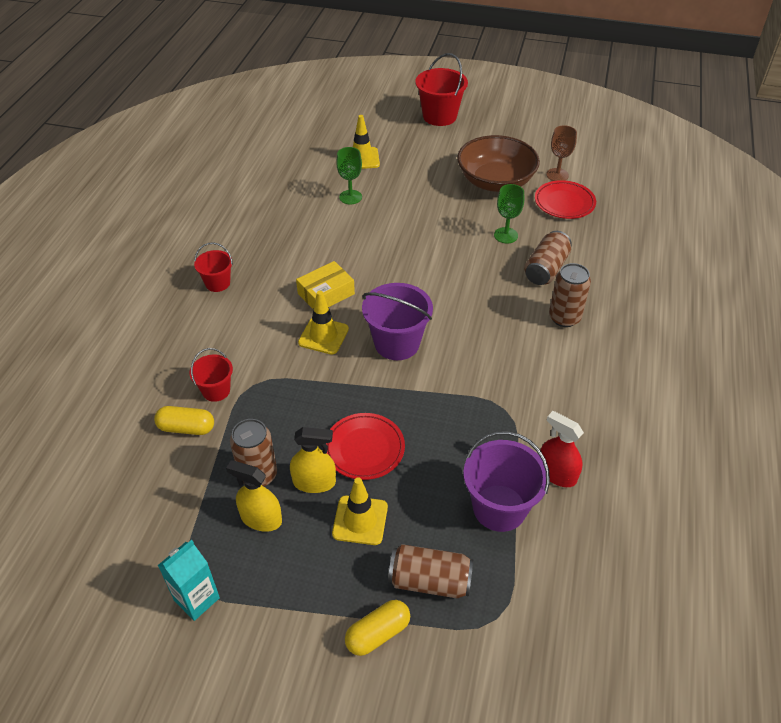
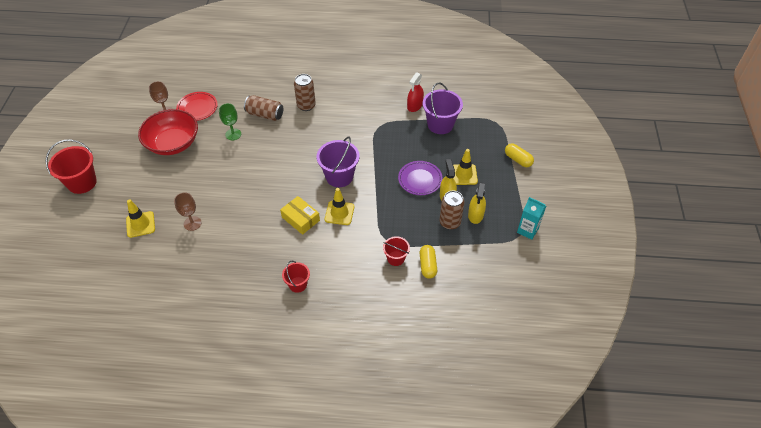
camera: 100 degrees left, 5 degrees up
(350, 197) = (192, 223): green goblet -> brown goblet
(364, 449) = (420, 179): red plate -> purple plate
(430, 581) = (486, 145): brown can -> none
(495, 181) = (173, 143): brown bowl -> red bowl

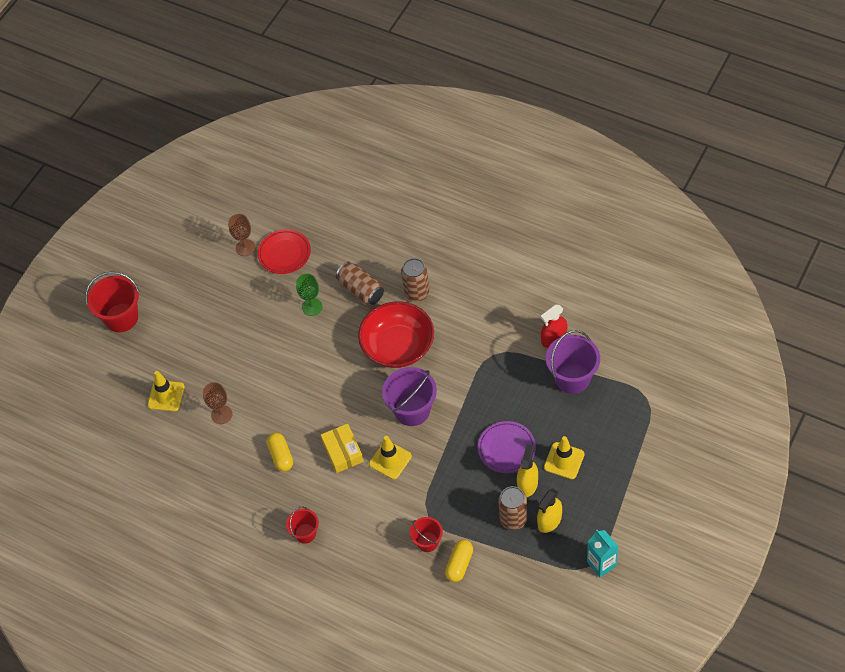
camera: 30 degrees right, 5 degrees up
(173, 143) = (238, 296): red bowl -> red bowl (398, 346)
(518, 160) = (644, 463): yellow capsule -> yellow capsule (281, 456)

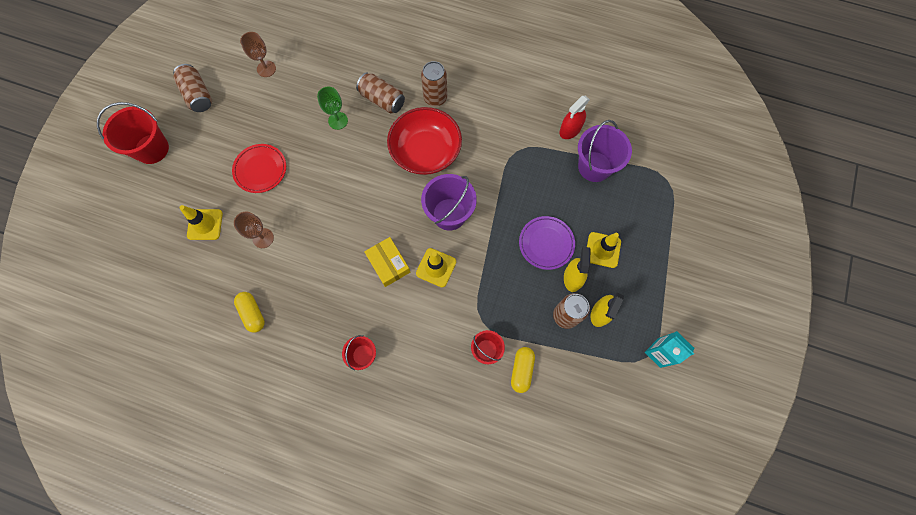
camera: 15 degrees left, 15 degrees up
(173, 268) = (198, 95): none -> brown can
(281, 456) = (327, 275): yellow capsule -> yellow capsule (252, 313)
(284, 253) = (304, 71): red plate -> red plate (260, 170)

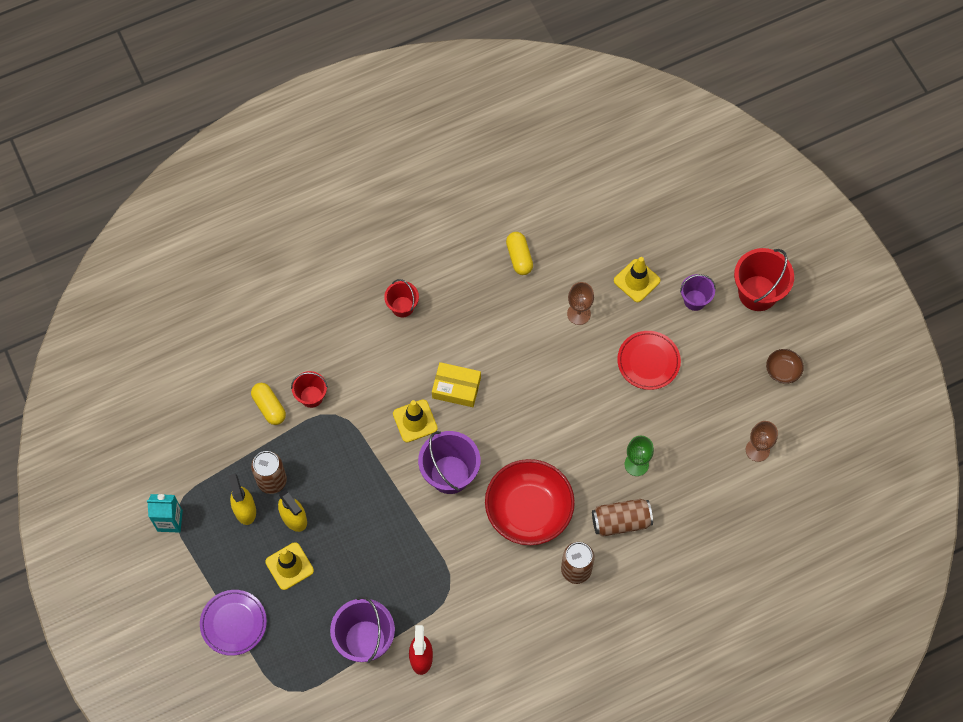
camera: 135 degrees right, 5 degrees down
(189, 179) = (695, 300): none -> purple bucket
(198, 95) = (783, 370): brown can -> brown bowl
(252, 313) = (519, 257): yellow capsule -> yellow capsule turned 60 degrees clockwise
(546, 243) = (343, 526): purple plate -> purple plate (233, 623)

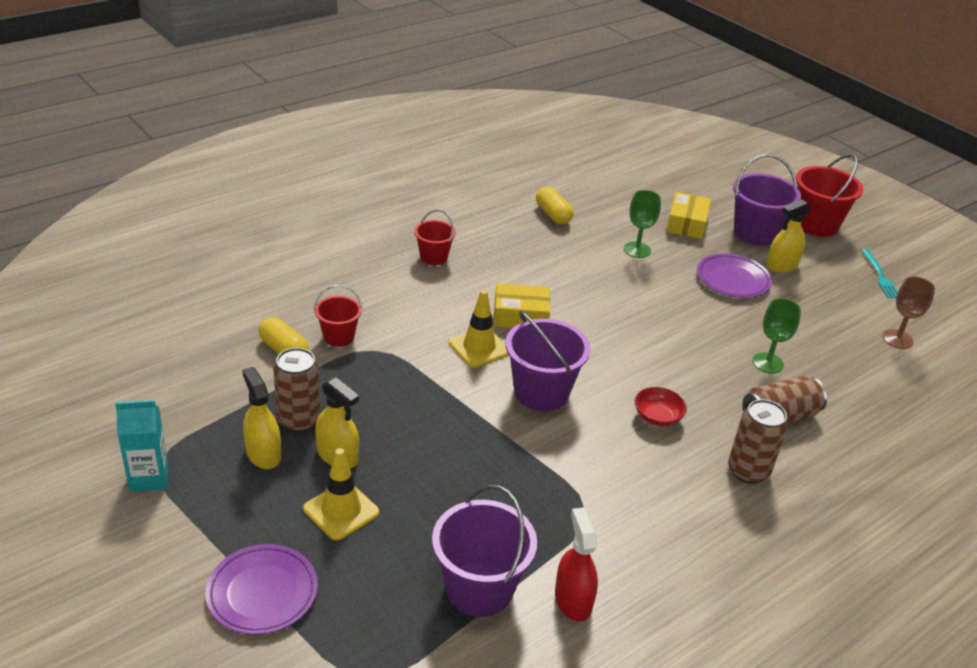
camera: 15 degrees left, 30 degrees down
(529, 510) = (657, 417): red bowl -> red bowl, size x0.43
(578, 314) = (637, 250): brown goblet -> green goblet
(637, 280) = (686, 223): yellow traffic cone -> yellow box
(648, 361) = (732, 279): red plate -> purple plate
(695, 300) = (755, 233): purple bucket -> purple bucket, size x1.72
(700, 347) = (782, 265): none -> yellow spray bottle
(783, 370) = (880, 276): brown bowl -> turquoise fork

